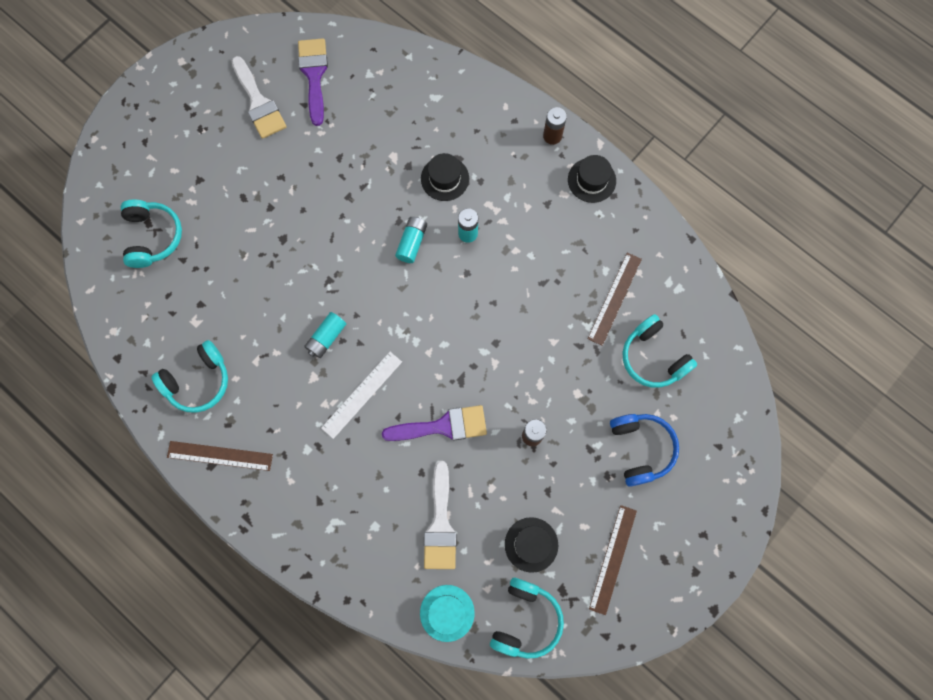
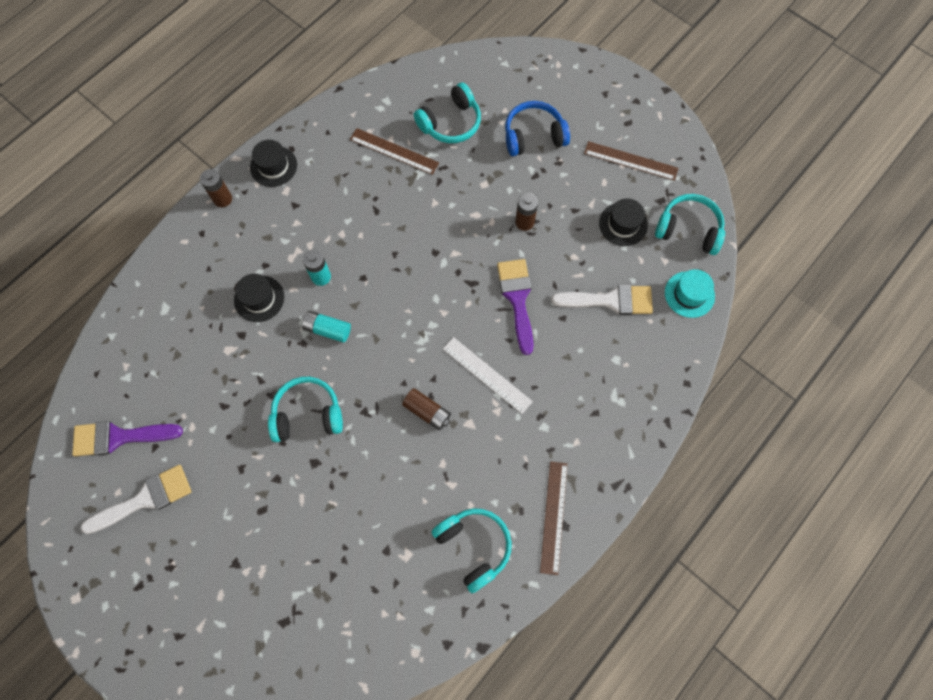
camera: 90 degrees left, 5 degrees down
(153, 237) = (302, 614): turquoise headphones -> turquoise headphones (307, 414)
(326, 337) = (427, 412): turquoise battery -> brown battery

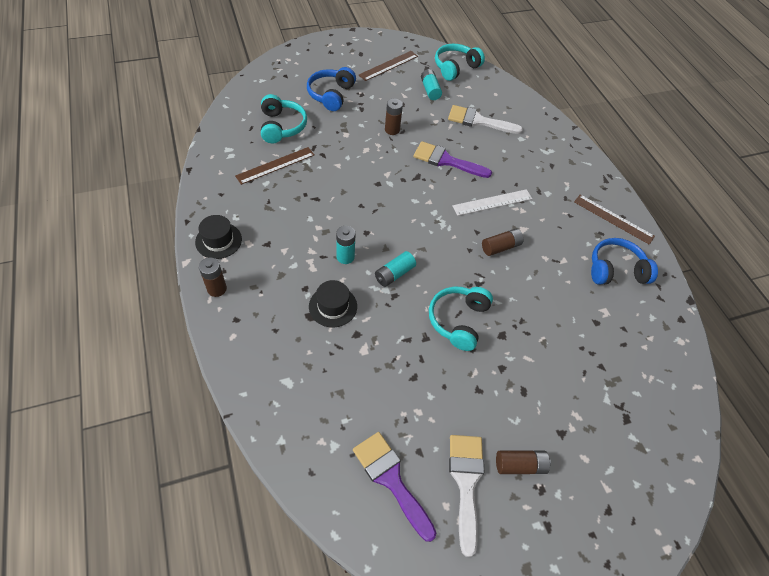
camera: 65 degrees left, 15 degrees down
(119, 437) = (391, 479): purple brush -> purple brush turned 120 degrees clockwise
(183, 538) = (520, 465): none -> brown battery
(474, 546) = (615, 270): turquoise headphones -> blue headphones
(610, 300) = (478, 121): white brush -> white brush turned 105 degrees counterclockwise
(623, 224) = (430, 90): black hat -> turquoise battery
(689, 294) = (498, 88): turquoise hat -> none

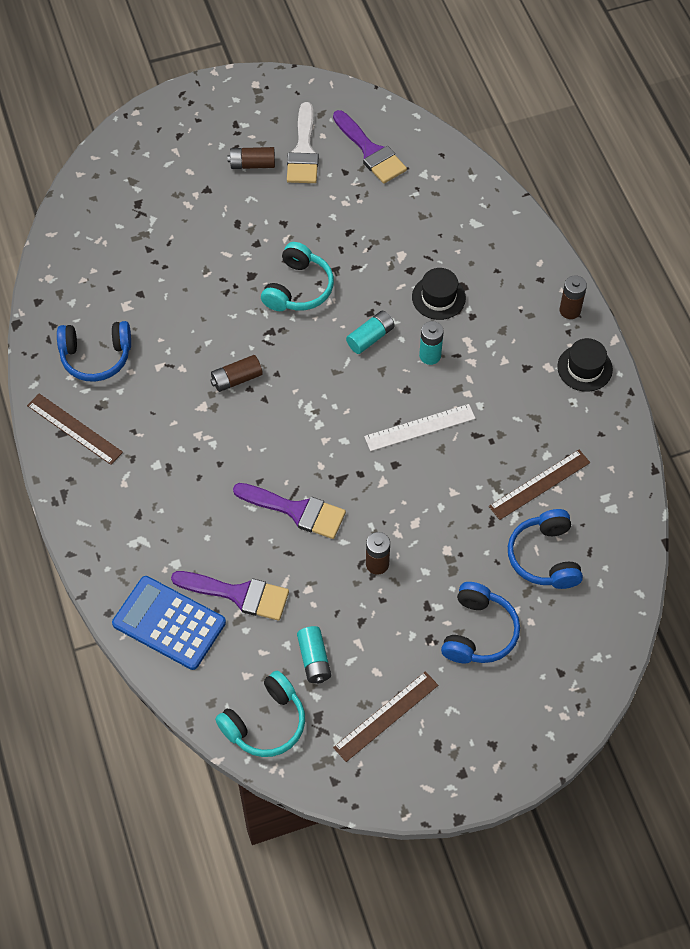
camera: 175 degrees left, 5 degrees up
(282, 126) = (544, 557): turquoise headphones -> blue headphones
(478, 121) = (238, 594): white brush -> purple brush
(492, 202) = (238, 444): white ruler -> white ruler (420, 428)
(518, 111) = (169, 623): none -> blue calculator

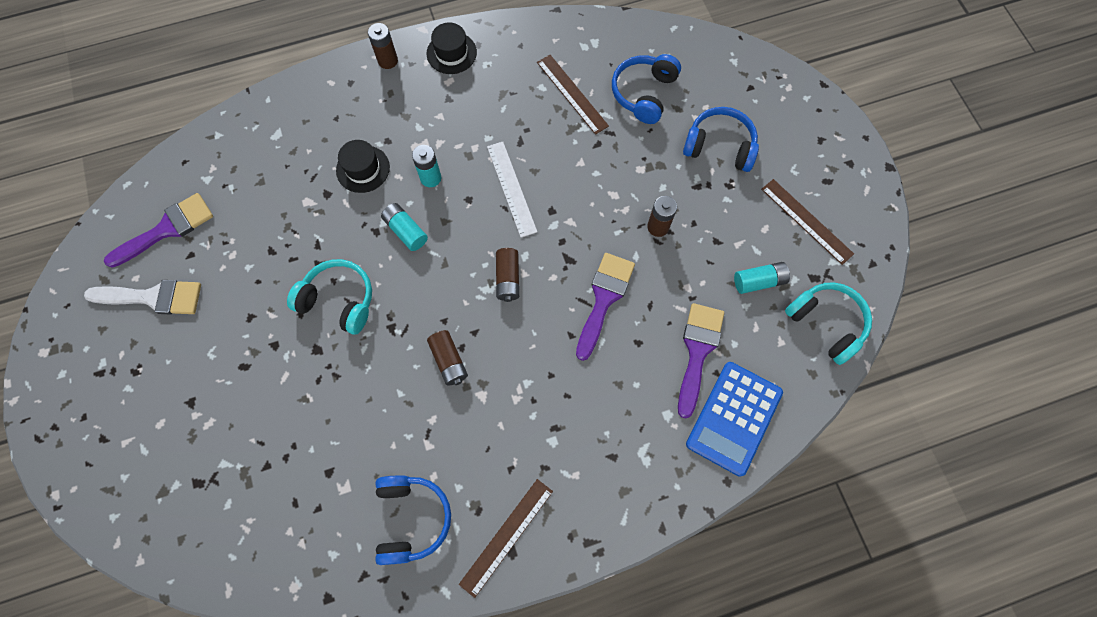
camera: 90 degrees left, 10 degrees up
(252, 164) = (162, 352): brown battery -> brown battery (508, 278)
(544, 557) = (644, 93): blue headphones -> blue headphones turned 120 degrees clockwise

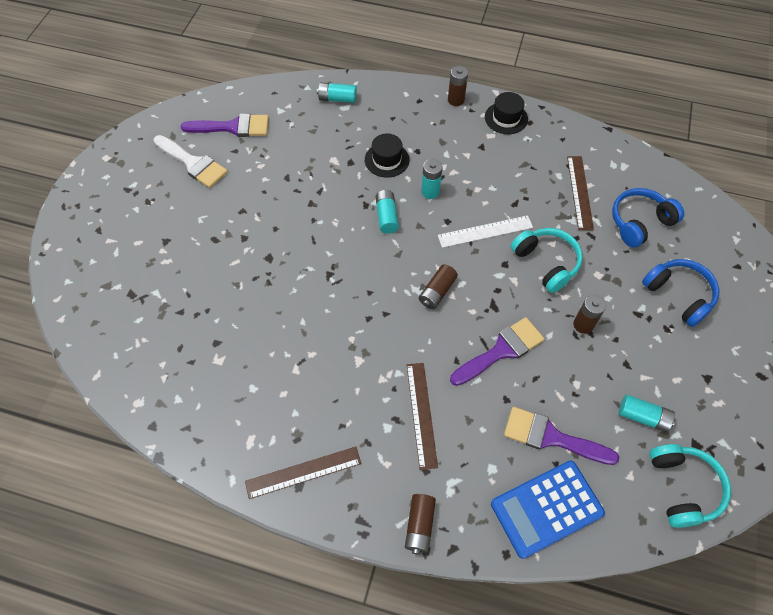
camera: 35 degrees right, 10 degrees down
(261, 129) = (337, 99): none -> turquoise battery
(339, 300) = (307, 235): turquoise headphones -> turquoise headphones (546, 263)
(411, 518) = (247, 412): blue headphones -> none
(449, 361) = (353, 321): brown battery -> brown battery (419, 525)
(511, 188) = (485, 231): white ruler -> white ruler turned 60 degrees clockwise
(697, 351) = (551, 437): purple brush -> purple brush turned 120 degrees counterclockwise
(806, 221) = (720, 396): brown ruler -> brown ruler (422, 414)

